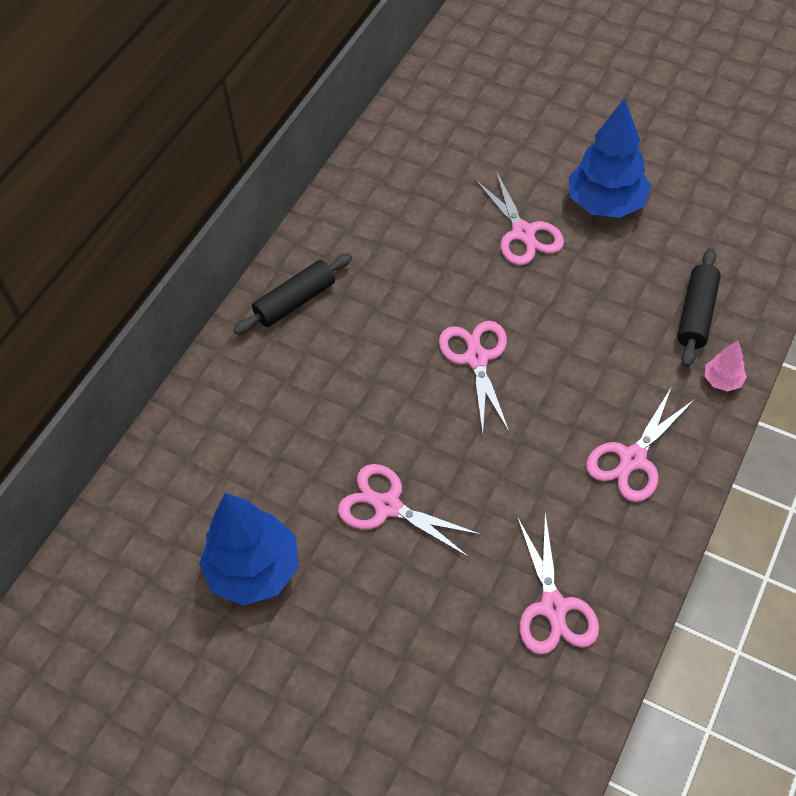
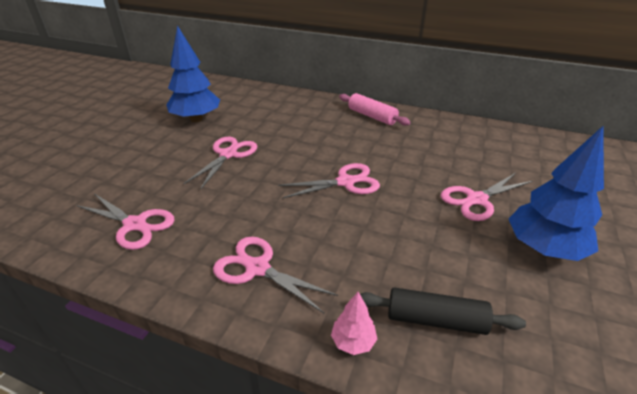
camera: 80 degrees right, 20 degrees down
(295, 301) = (372, 116): black rolling pin -> pink rolling pin
(553, 607) = (135, 224): pink scissors -> pink scissors turned 135 degrees counterclockwise

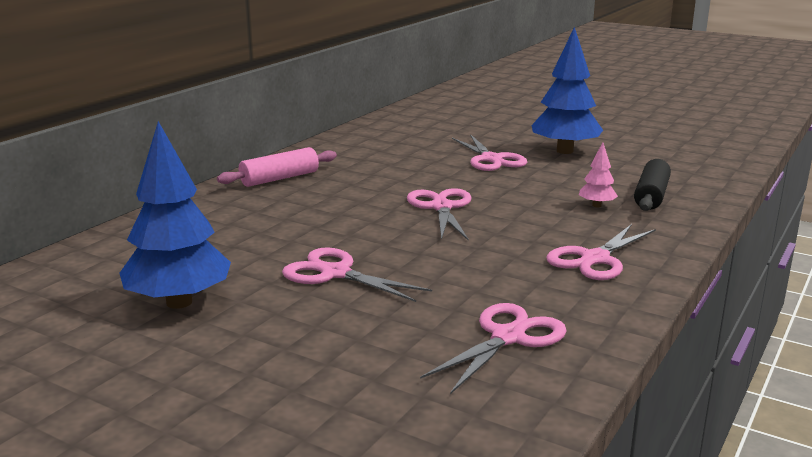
camera: 80 degrees left, 15 degrees down
(353, 341) = (681, 225): pink tree -> pink tree (596, 205)

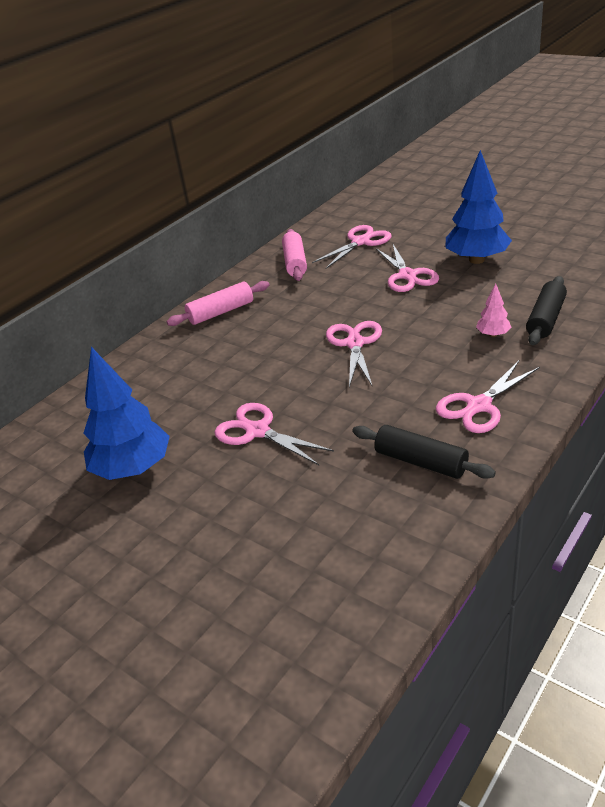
camera: 10 degrees right, 15 degrees up
(362, 145) = (295, 262): none -> pink rolling pin
(508, 337) = (389, 504): pink scissors -> pink scissors (360, 242)
(538, 302) = (420, 462): none -> black rolling pin

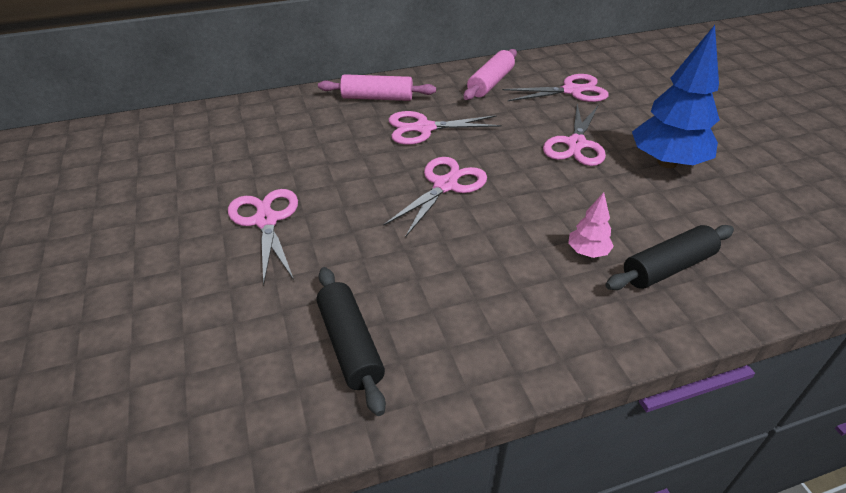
camera: 30 degrees right, 5 degrees up
(133, 469) = (147, 196): blue tree -> none
(479, 406) = (478, 322): pink scissors -> pink scissors (424, 128)

